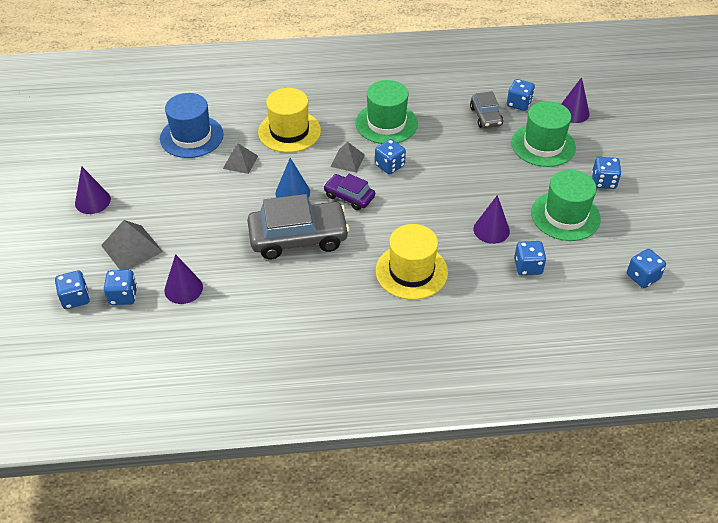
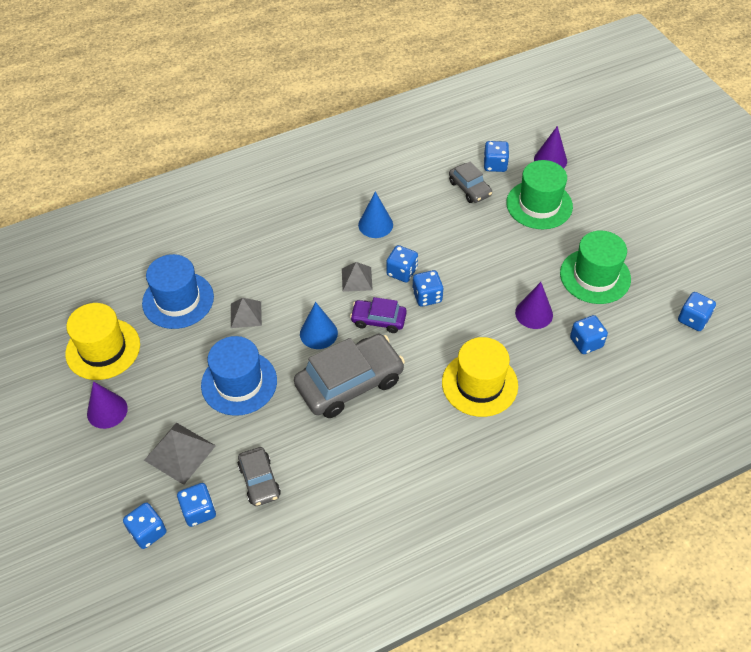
camera: 20 degrees left, 5 degrees up
(183, 288) = (259, 481): purple cone -> grey car
(207, 211) = (239, 383): none -> blue hat
(289, 131) = (280, 263): yellow hat -> yellow hat (103, 349)
(386, 123) = (375, 225): green hat -> blue cone
(603, 181) = (613, 228): blue dice -> blue dice (427, 296)

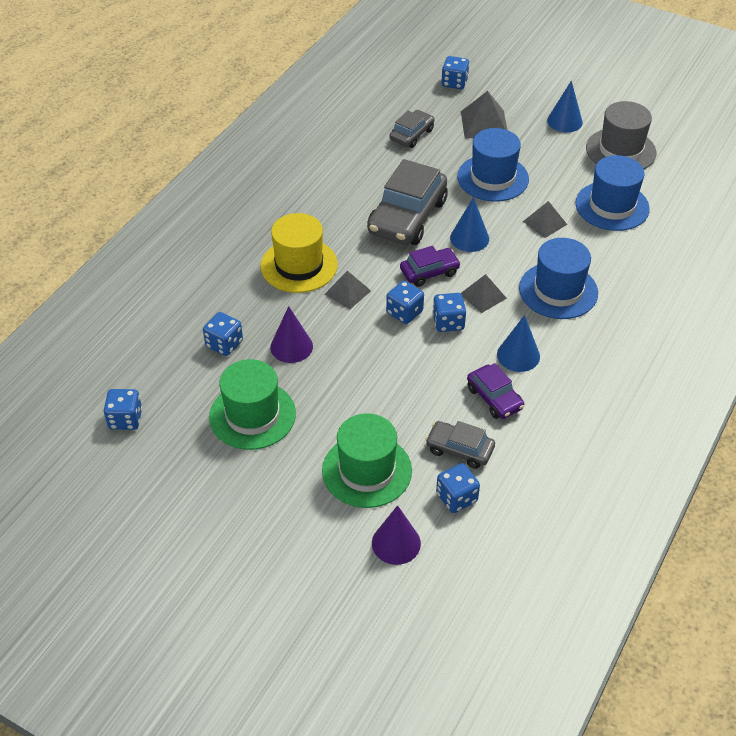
camera: 145 degrees right, 5 degrees down
(103, 349) = (620, 150): yellow hat -> grey hat
(107, 411) = (564, 121): purple cone -> blue cone
(199, 511) = (434, 104): blue dice -> none
(259, 481) = (411, 135): grey car -> grey car turned 90 degrees clockwise
(299, 254) = (558, 291): none -> blue hat
(419, 206) = (494, 398): none -> purple car
(457, 337) = (347, 292): none -> grey pyramid

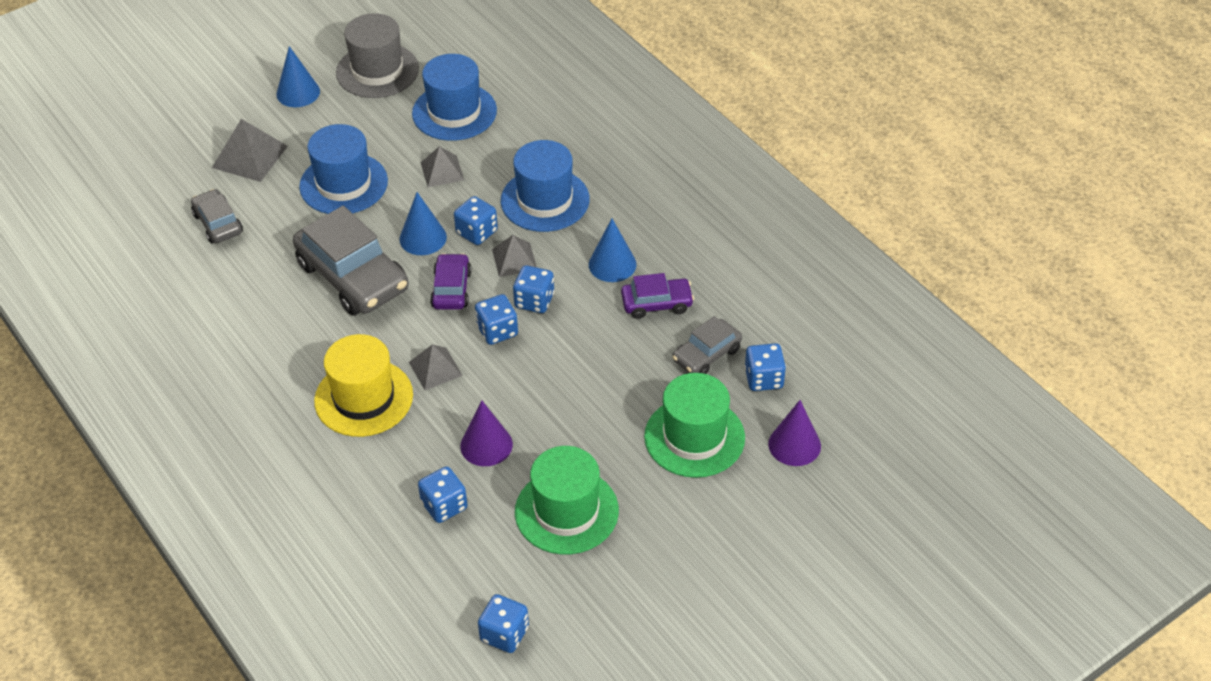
camera: 65 degrees left, 0 degrees up
(454, 83) = (157, 154): blue dice -> blue dice (477, 232)

